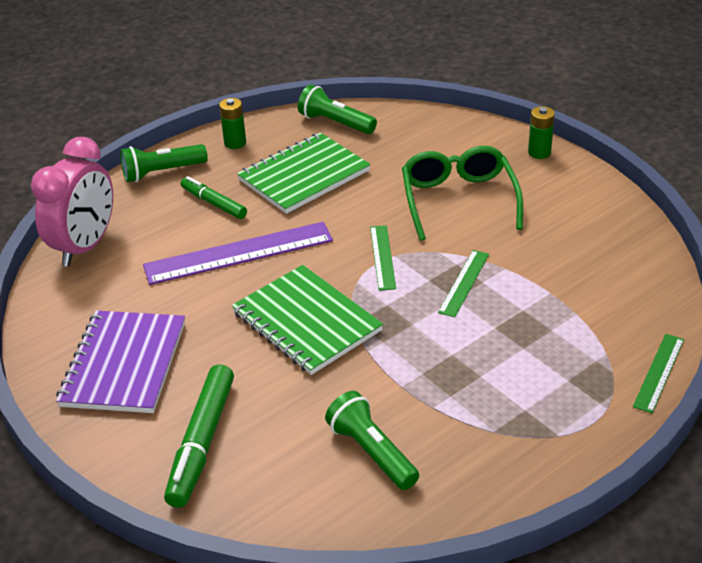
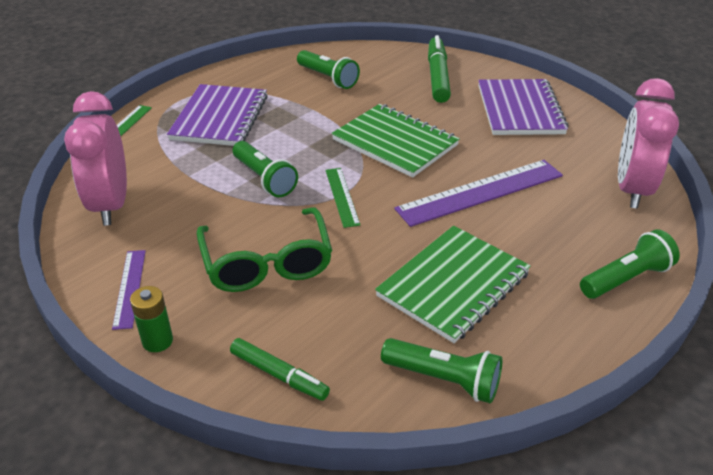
camera: 170 degrees right, 0 degrees up
(213, 203) = (538, 242): green marker -> green marker (279, 375)
(235, 143) = (566, 331): green battery -> none
(464, 283) = (264, 179): green ruler -> green flashlight
(530, 380) = (220, 118): none -> purple notebook
(574, 188) = (130, 288): none -> purple ruler
(624, 263) = (111, 205): none -> pink clock

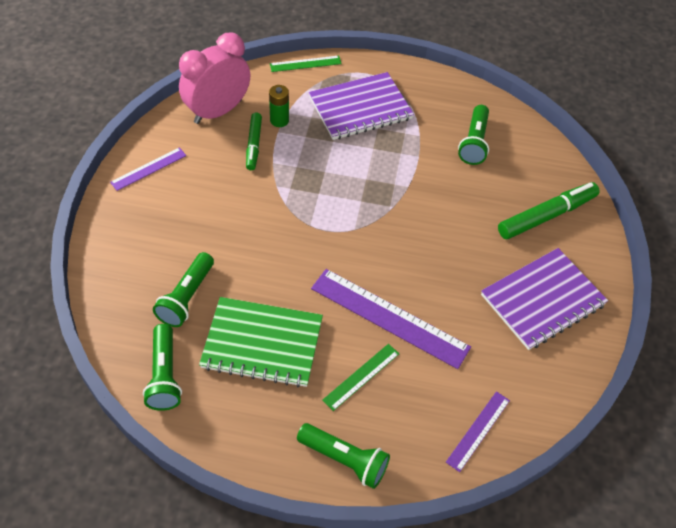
camera: 55 degrees right, 15 degrees up
(157, 341) = (113, 209): green battery -> green battery (279, 120)
(264, 179) = (305, 175): green flashlight -> green flashlight (187, 297)
(267, 263) = (215, 225): green glasses -> none
(279, 375) = (120, 284): green marker -> green marker (254, 145)
(342, 196) = (317, 230): green ruler -> green ruler (361, 376)
(395, 142) = (414, 231): green notebook -> none
(631, 189) = (478, 430): pink clock -> purple ruler

